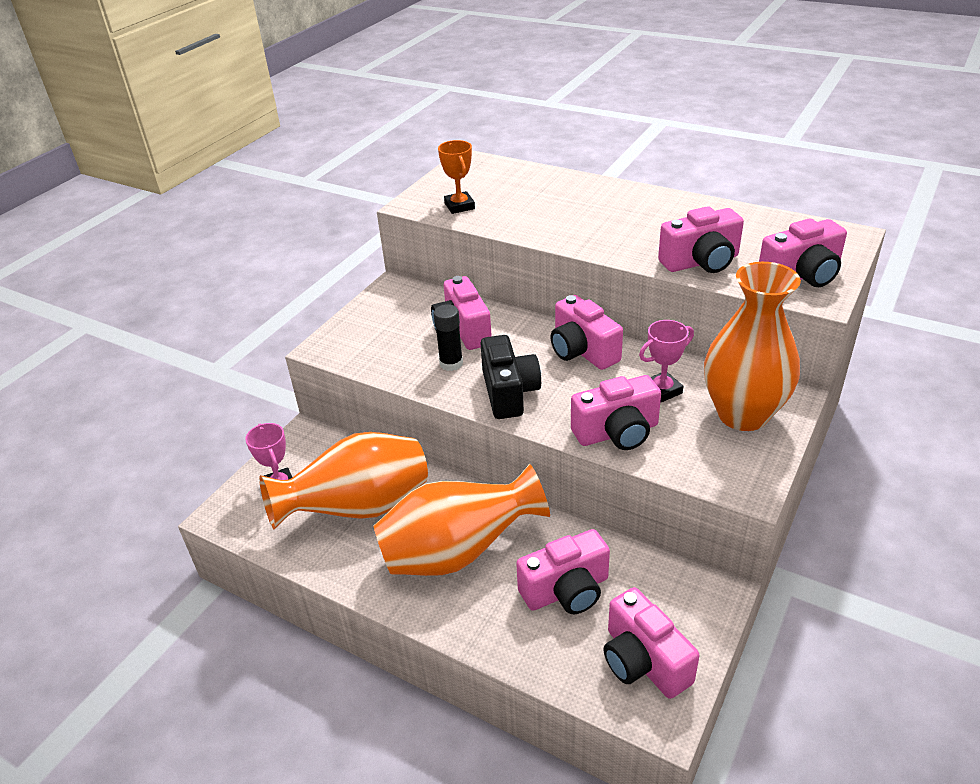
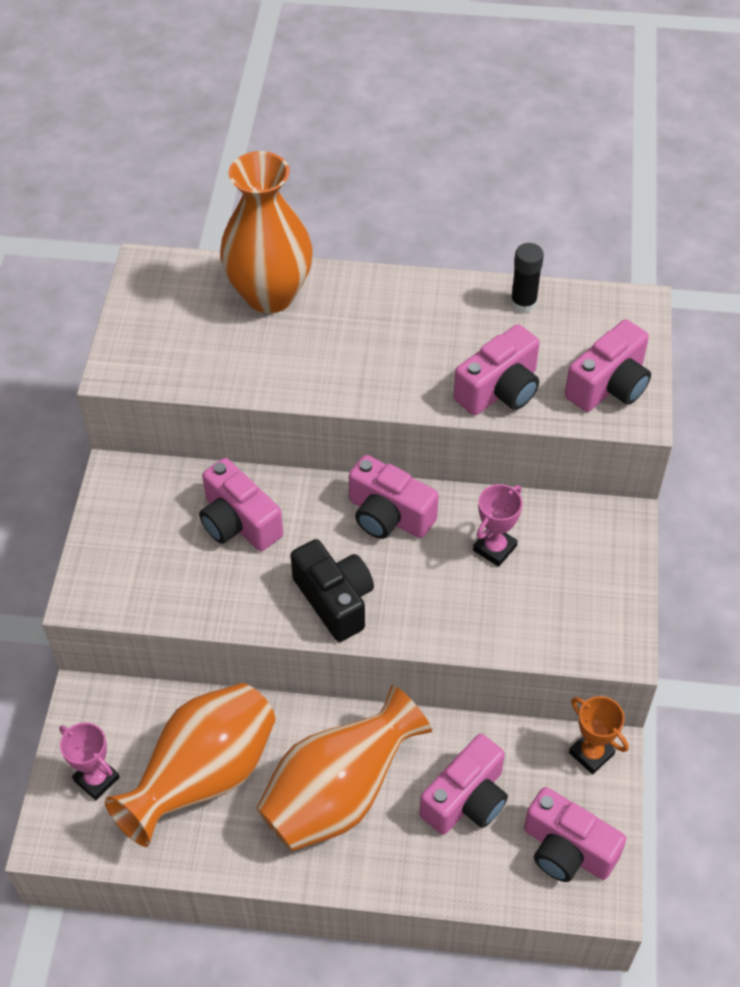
camera: 25 degrees left, 15 degrees up
(451, 363) = (250, 577): black glue stick -> black glue stick (523, 303)
(459, 206) = (180, 360): orange trophy -> orange trophy (591, 753)
(617, 432) = (471, 620): pink camera -> none
(742, 414) = (585, 557): orange vase -> orange vase (270, 295)

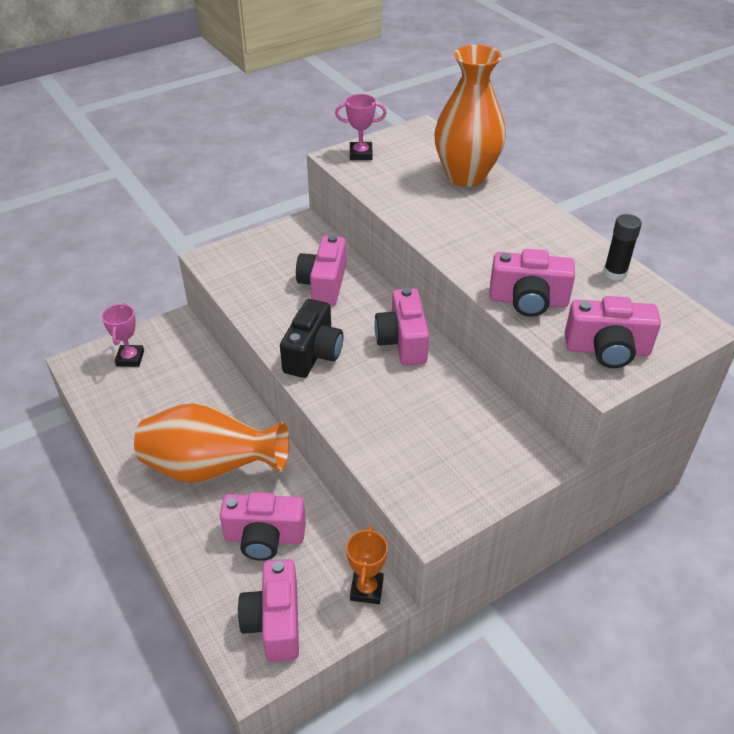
camera: 50 degrees right, 10 degrees down
(204, 777) = (169, 400): orange vase -> none
(495, 548) = (437, 405): pink trophy -> pink trophy (361, 154)

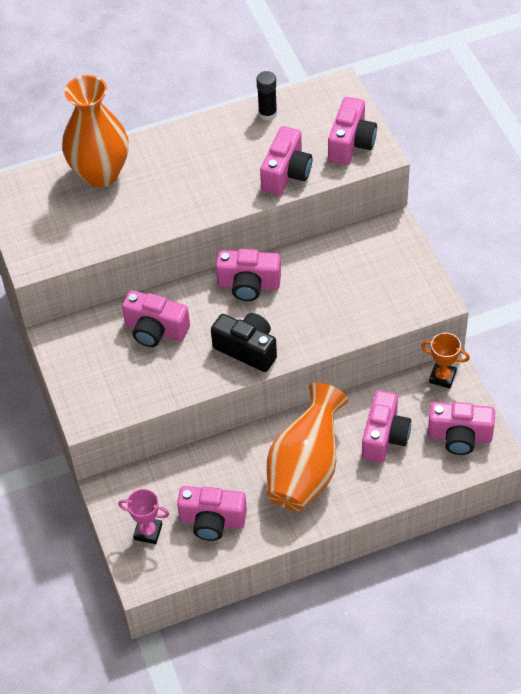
camera: 75 degrees left, 10 degrees up
(143, 402) = (212, 521): none -> pink camera
(361, 154) = (33, 245): pink trophy -> none

